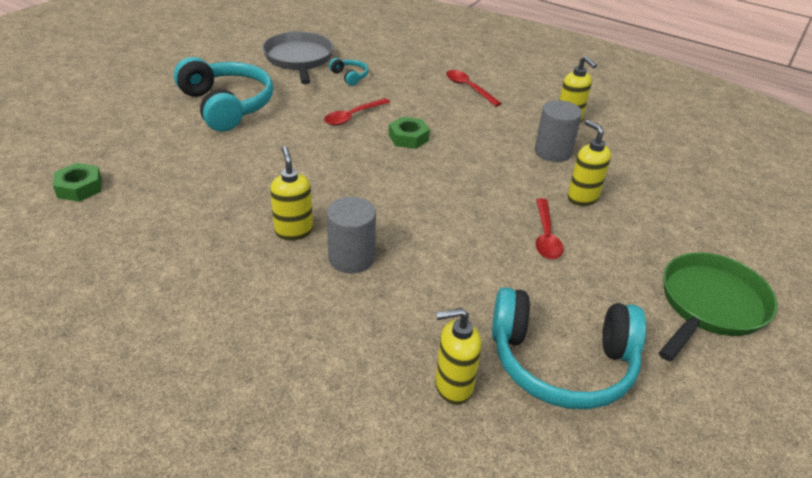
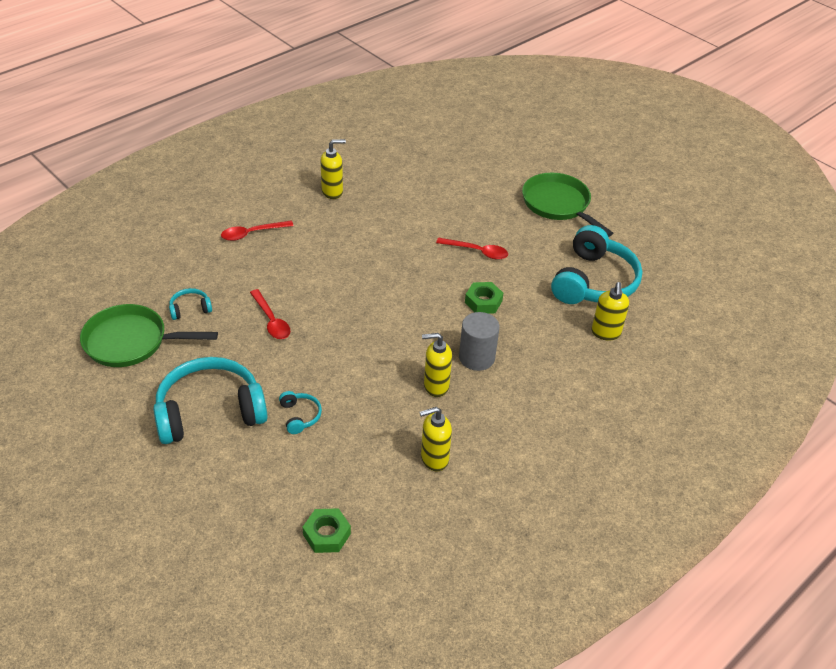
camera: 75 degrees left, 5 degrees up
(230, 150) = (300, 416): none -> turquoise headphones
(299, 59) = (131, 342): grey pan -> green pan
(408, 138) = (323, 292): green nut -> green nut (483, 302)
(553, 152) = (374, 215): grey cylinder -> none
(582, 198) = (438, 220): yellow soap dispenser -> yellow soap dispenser (434, 459)

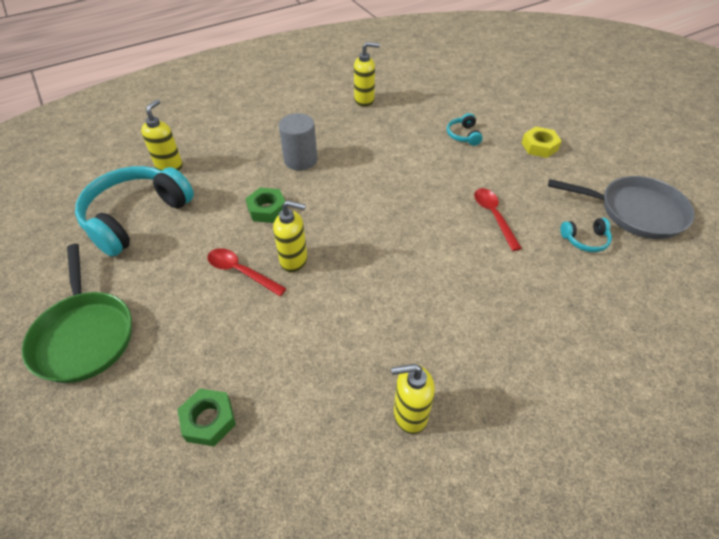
camera: 165 degrees left, 5 degrees up
(131, 342) = (635, 211): green pan -> grey pan
(210, 411) = (539, 146): turquoise headphones -> yellow nut
(252, 233) = (531, 342): red spoon -> none
(327, 534) = (446, 74): green nut -> green nut (208, 420)
(435, 386) = (346, 143): yellow soap dispenser -> yellow soap dispenser (294, 260)

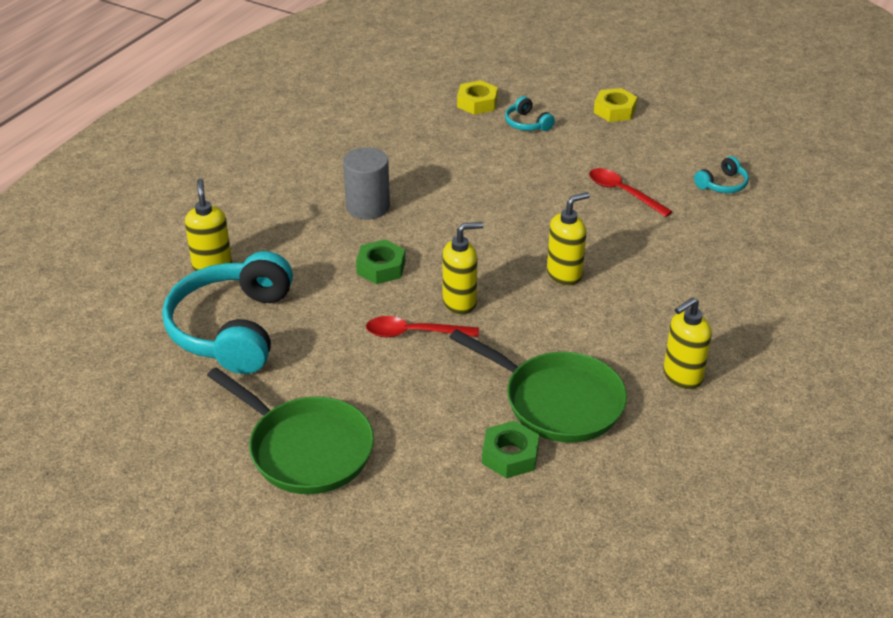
camera: 30 degrees left, 10 degrees down
(288, 385) = (557, 401): none -> green pan
(364, 100) = (379, 119): yellow soap dispenser -> yellow soap dispenser (564, 274)
(440, 109) = (477, 103): none -> yellow nut
(635, 211) = (748, 144): grey pan -> none

